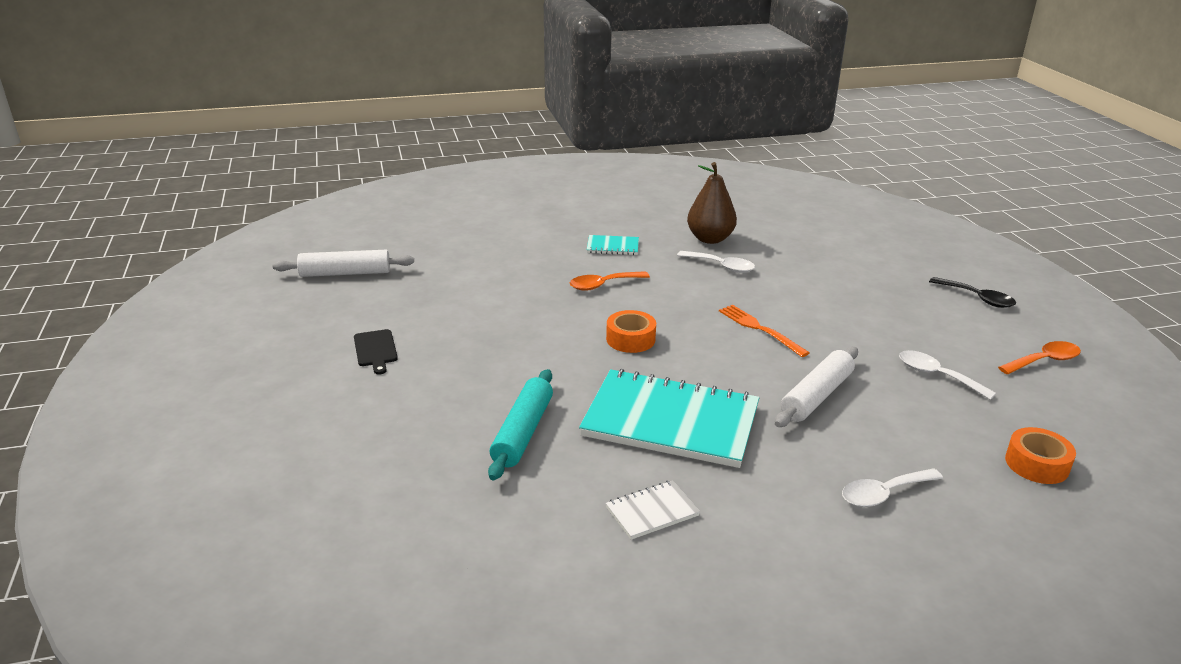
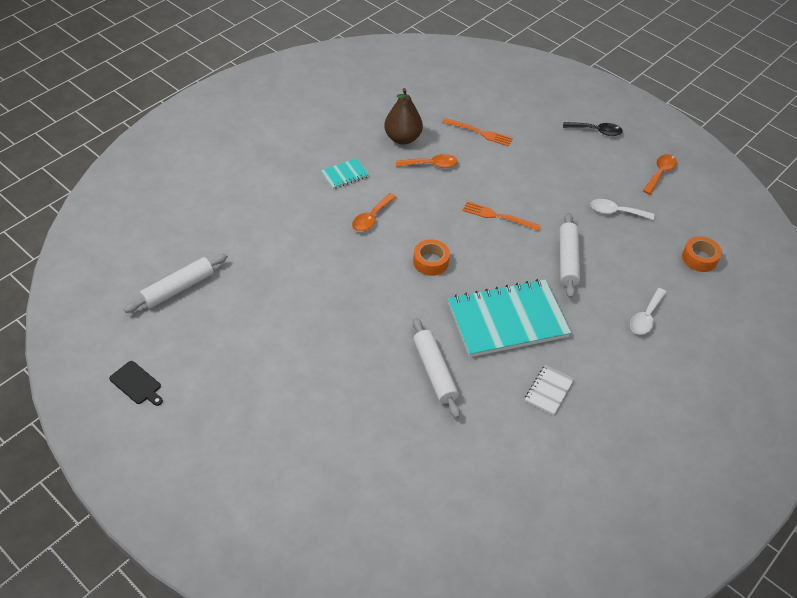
camera: 35 degrees left, 20 degrees up
(375, 350) = (278, 351): black cutting board -> black cutting board (137, 384)
(522, 432) = (434, 371): turquoise rolling pin -> white rolling pin
(721, 266) = (431, 165): white spoon -> orange spoon
(810, 258) = (479, 132): none -> orange fork

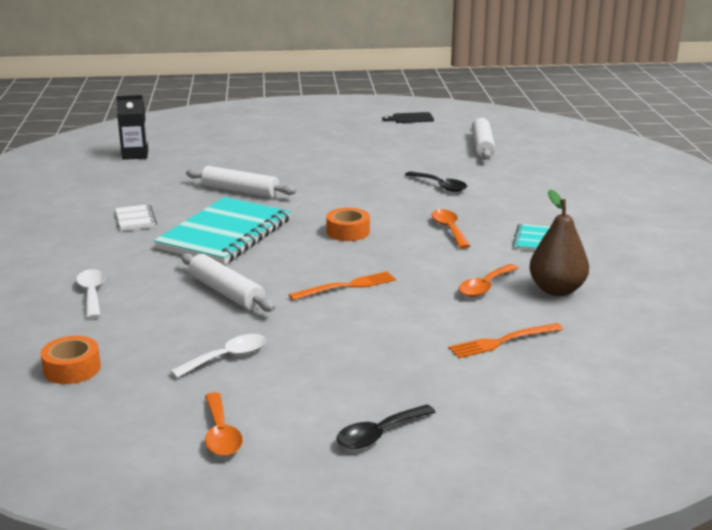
camera: 135 degrees right, 25 degrees down
(299, 263) = (440, 186): none -> black spoon
(447, 524) = (135, 155): none -> black carton

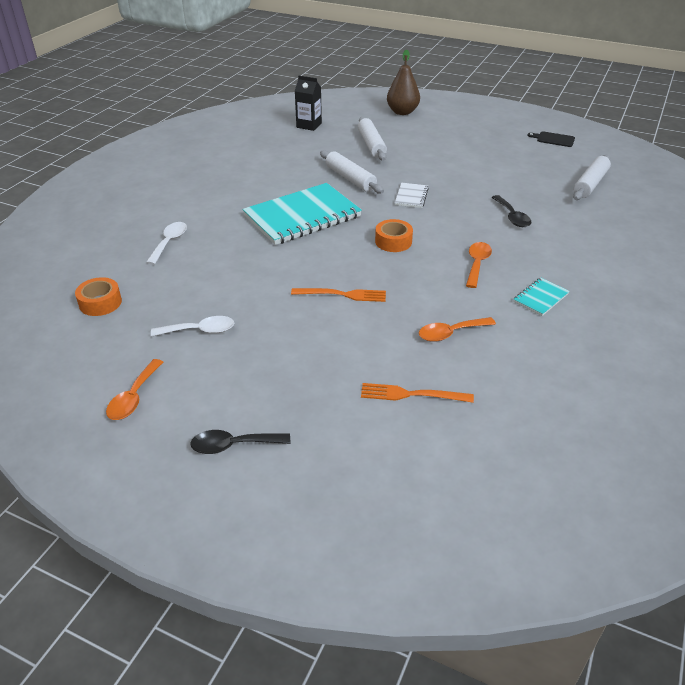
camera: 30 degrees right, 15 degrees up
(135, 219) = (255, 185): white notebook -> white notebook (411, 196)
(226, 292) = (254, 271): white rolling pin -> white rolling pin (371, 145)
(557, 290) = (509, 358): brown pear -> brown pear (402, 112)

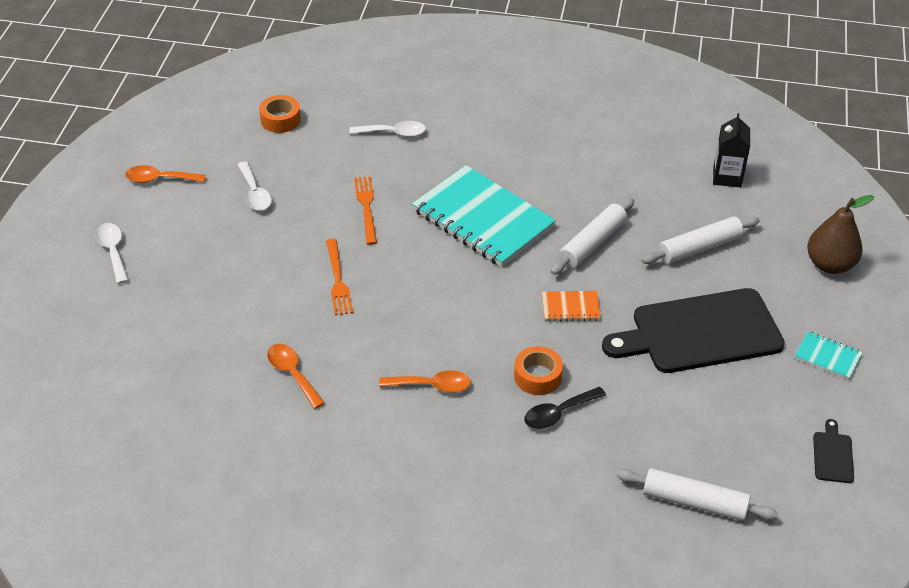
camera: 75 degrees right, 5 degrees up
(233, 445) = (113, 251): black spoon -> white spoon
(393, 241) = (456, 305): orange tape -> orange tape (537, 376)
(411, 196) = (570, 307): white notebook -> orange notebook
(411, 394) = (192, 354): orange fork -> orange fork (366, 207)
(448, 158) = (700, 332): none -> black cutting board
(540, 298) = (378, 449): turquoise notebook -> turquoise notebook (827, 357)

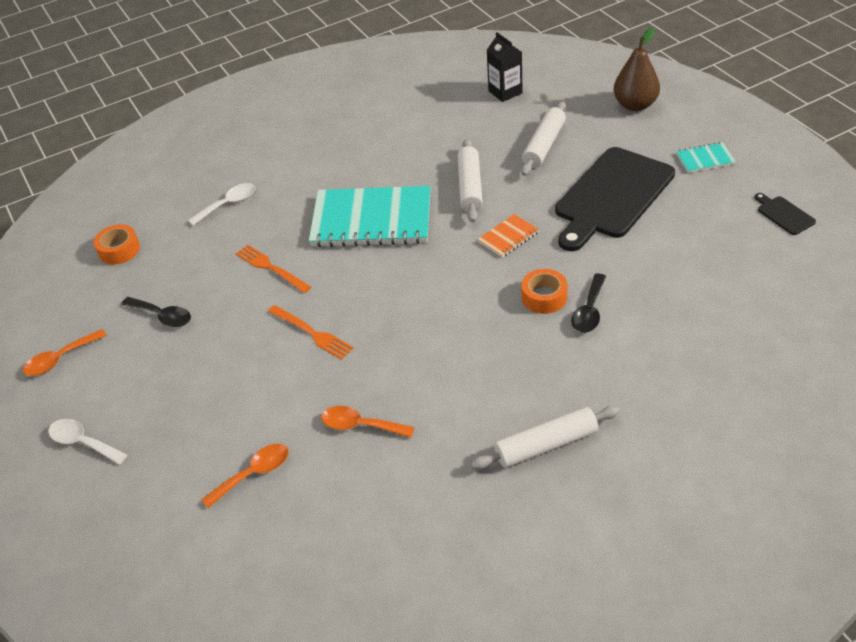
camera: 35 degrees left, 0 degrees up
(255, 193) = (162, 316): white spoon -> black spoon
(432, 385) = (478, 356): orange spoon -> orange spoon (253, 474)
(694, 502) = (746, 303): white rolling pin -> white rolling pin (546, 445)

